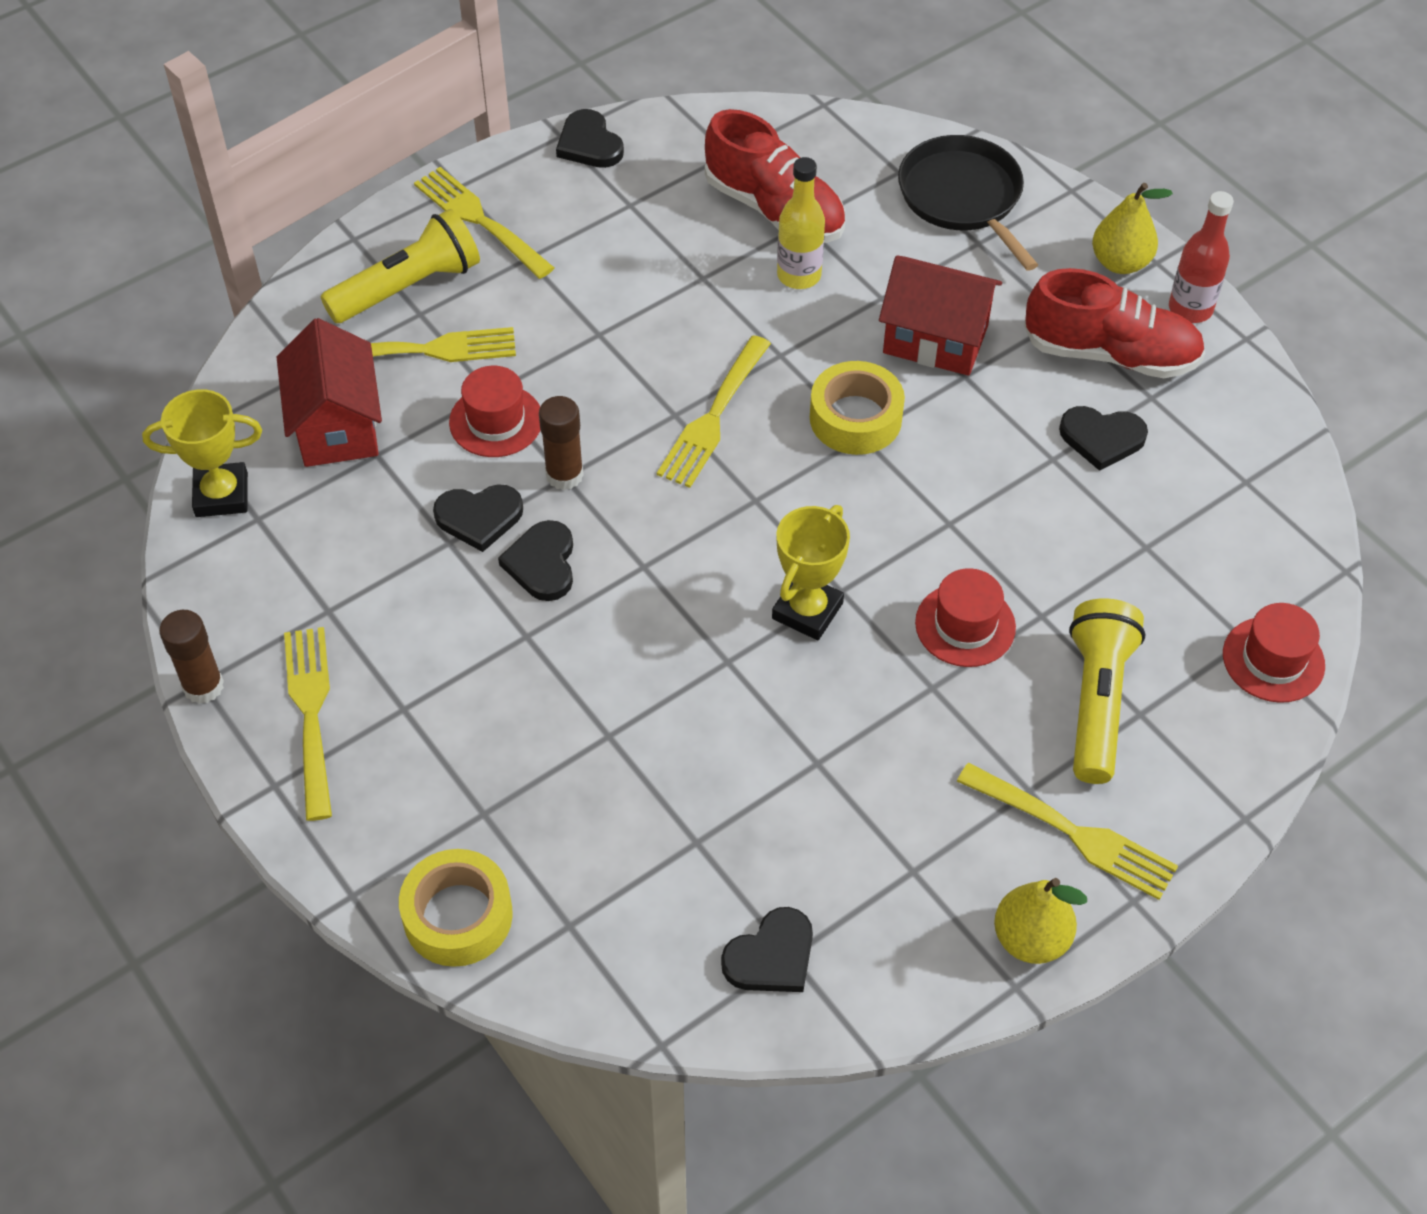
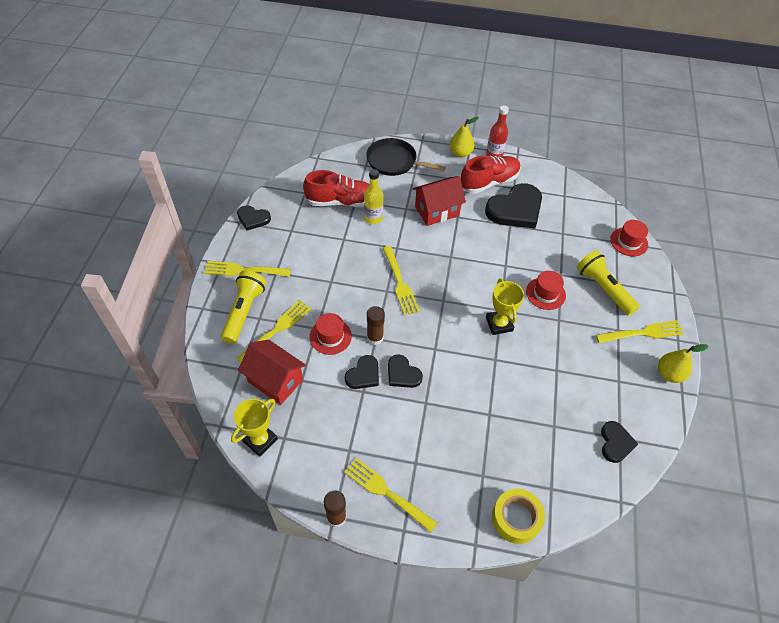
camera: 45 degrees left, 0 degrees up
(855, 418) = (442, 252): yellow tape -> none
(1102, 438) = (515, 209): black heart -> black heart, size x1.87

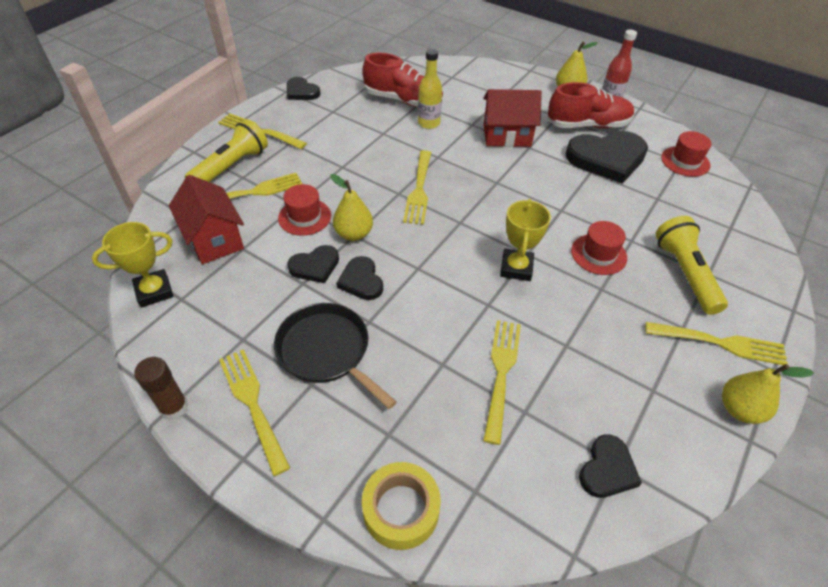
camera: 25 degrees right, 5 degrees down
(375, 338) = (354, 234): brown glue stick -> yellow pear
(394, 161) = (486, 81): black pan -> black pan (327, 351)
(528, 406) = (501, 373): none -> yellow fork
(629, 242) = (749, 232): red hat -> red hat (685, 161)

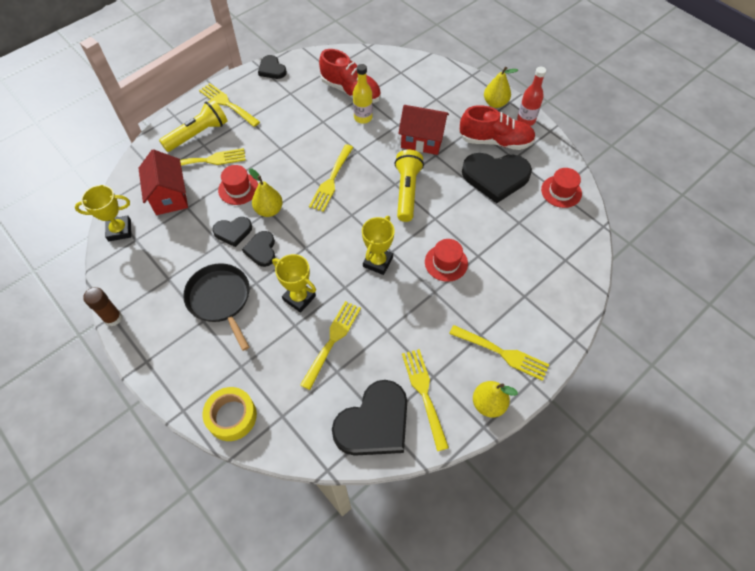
camera: 15 degrees right, 10 degrees up
(252, 404) = (162, 326): yellow fork -> yellow fork (424, 394)
(434, 328) = (299, 298): none -> yellow trophy
(607, 469) = (374, 423): black heart -> black heart, size x1.87
(685, 273) = (505, 292): yellow flashlight -> yellow flashlight (407, 191)

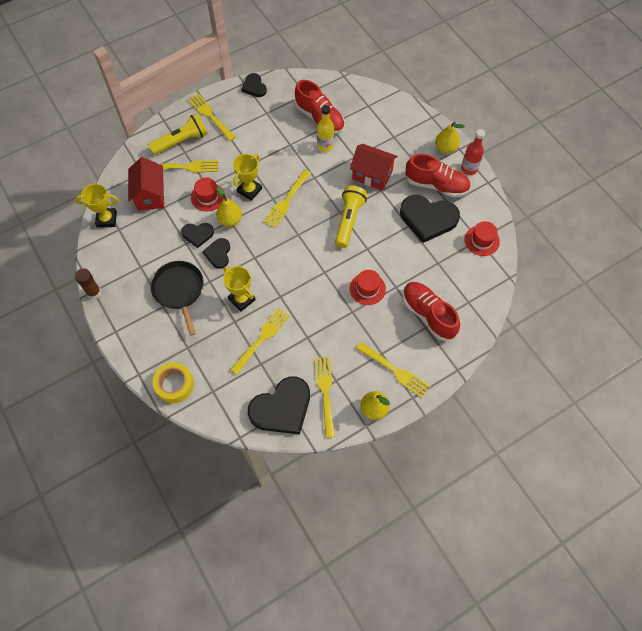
camera: 10 degrees right, 5 degrees up
(378, 262) = (311, 279): yellow trophy -> yellow trophy (249, 190)
(523, 281) = (428, 314): none -> red shoe

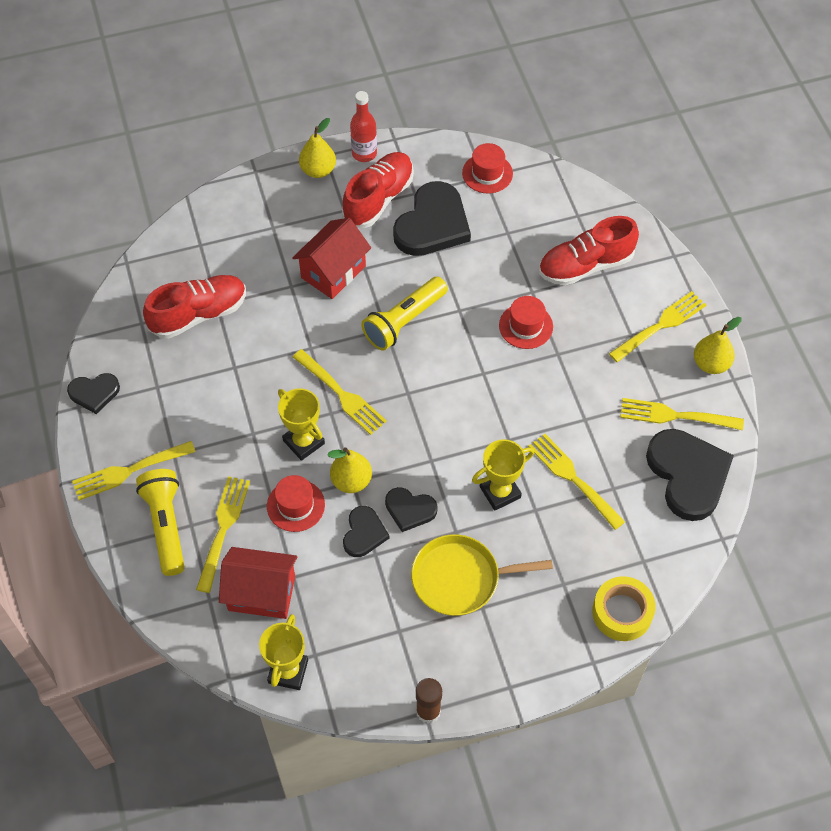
camera: 75 degrees left, 5 degrees down
(179, 290) = (460, 578): black pan -> yellow pan
(325, 146) = (256, 319): yellow bottle -> none
(348, 220) = (404, 321): yellow flashlight -> yellow flashlight turned 75 degrees counterclockwise

